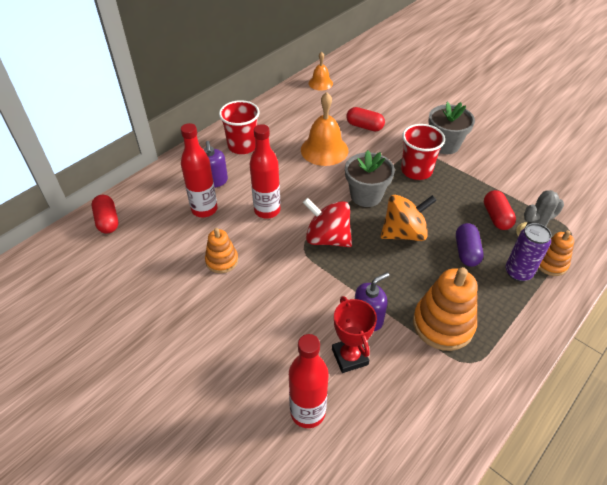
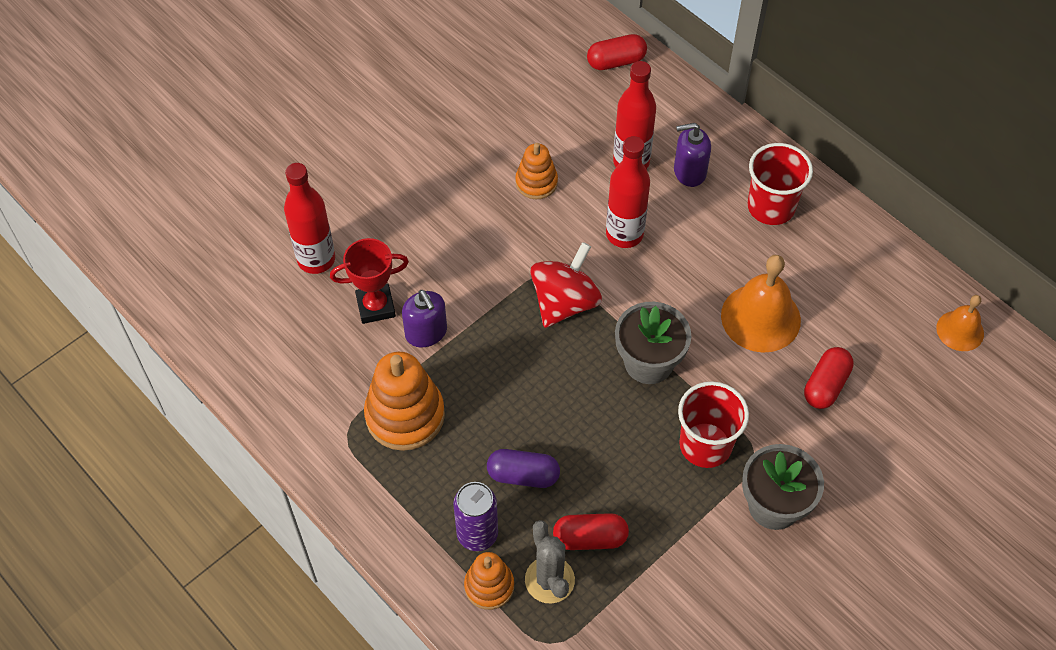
camera: 95 degrees right, 10 degrees up
(404, 233) = (566, 400): orange spinning top -> none

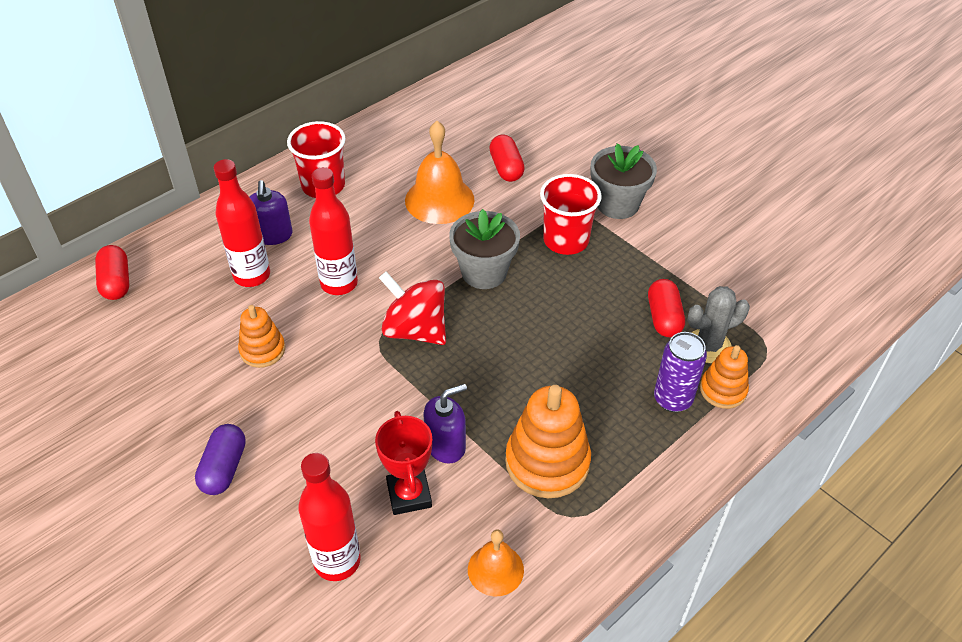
camera: 90 degrees left, 10 degrees down
(523, 475) = (607, 364): purple capsule -> purple capsule (224, 468)
(825, 385) = (506, 168): red capsule -> red capsule turned 45 degrees clockwise
(960, 330) = (457, 96): orange bell -> orange bell (495, 569)

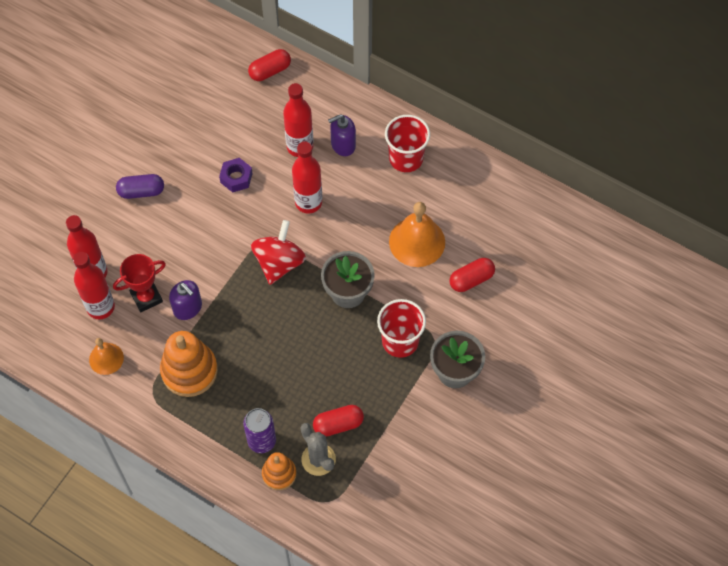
camera: 75 degrees right, 15 degrees up
(262, 350) = (236, 178): orange stacking toy -> purple nut
(403, 561) = (100, 307): none -> red bottle

